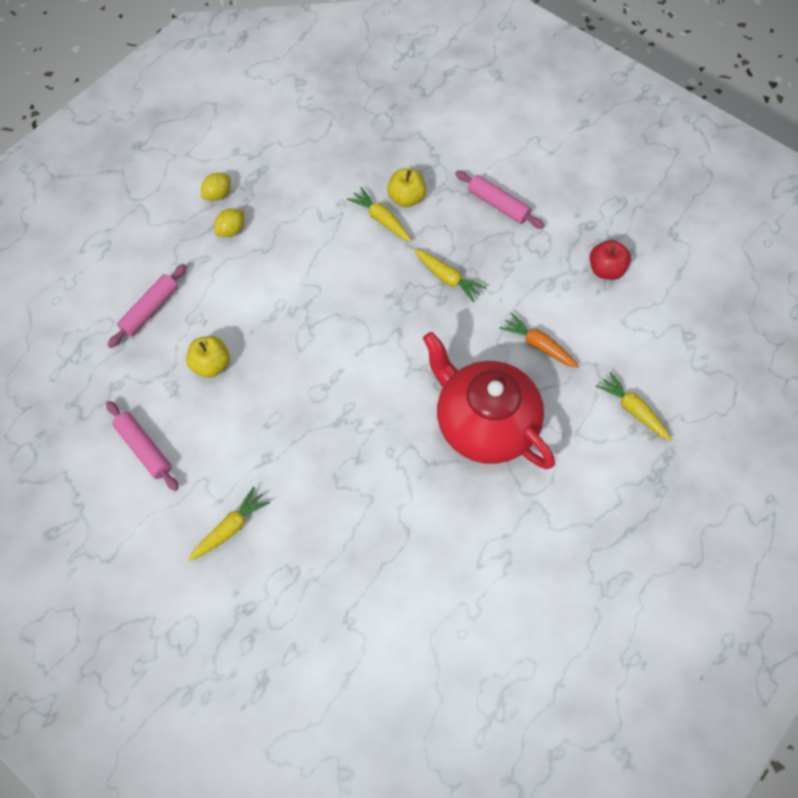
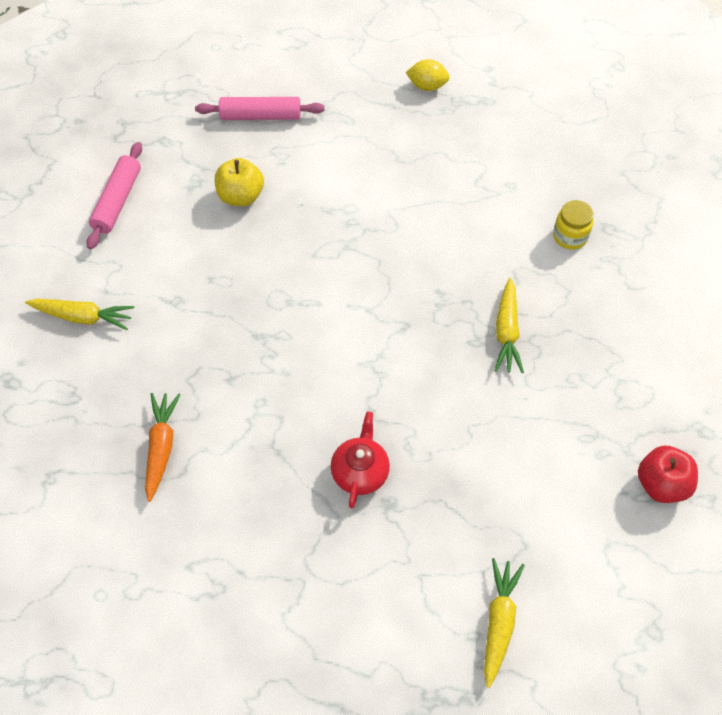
camera: 55 degrees right, 5 degrees down
(231, 230) = (397, 120): yellow lemon -> none
(381, 219) = (523, 230): yellow carrot -> none
(406, 198) = (570, 236): yellow apple -> yellow jar
(484, 423) = (360, 472): red teapot -> red teapot, size x0.43
(498, 204) = (644, 324): pink rolling pin -> none
(538, 345) = (500, 470): orange carrot -> orange carrot (161, 447)

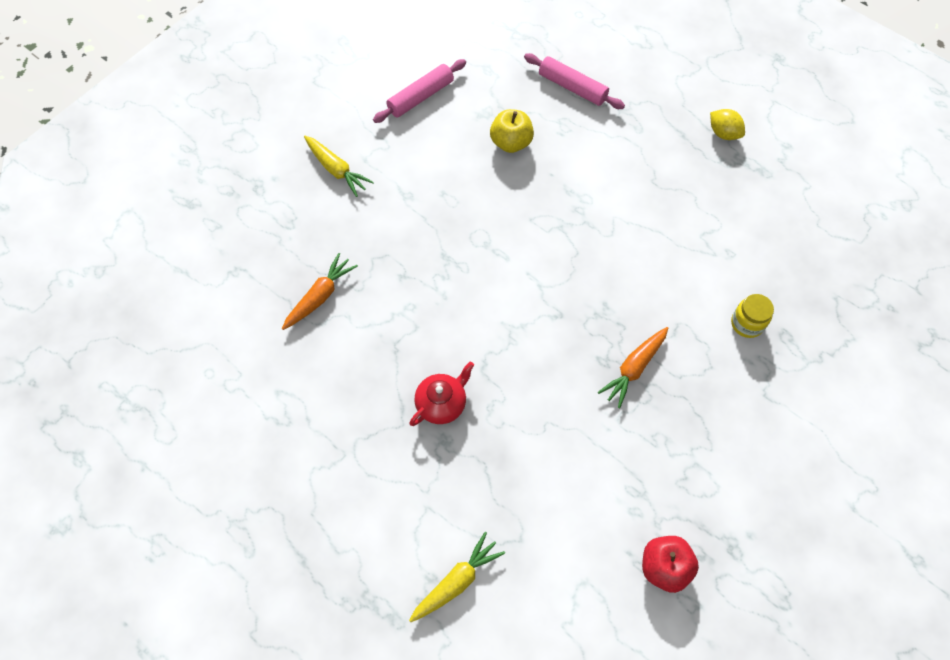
camera: 35 degrees right, 5 degrees up
(507, 332) = (634, 368): yellow carrot -> orange carrot

